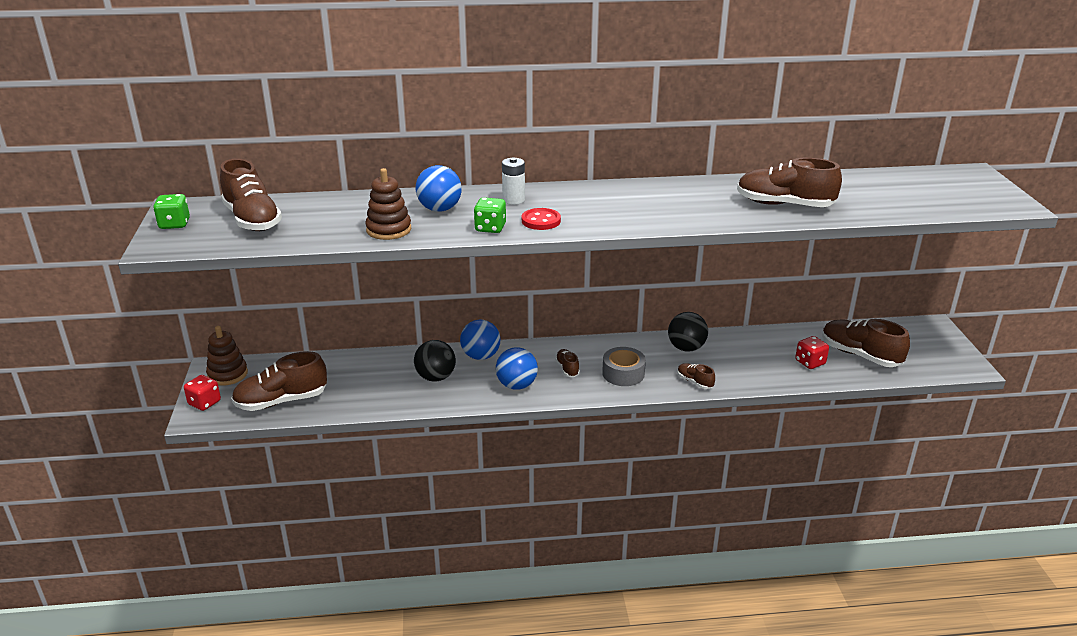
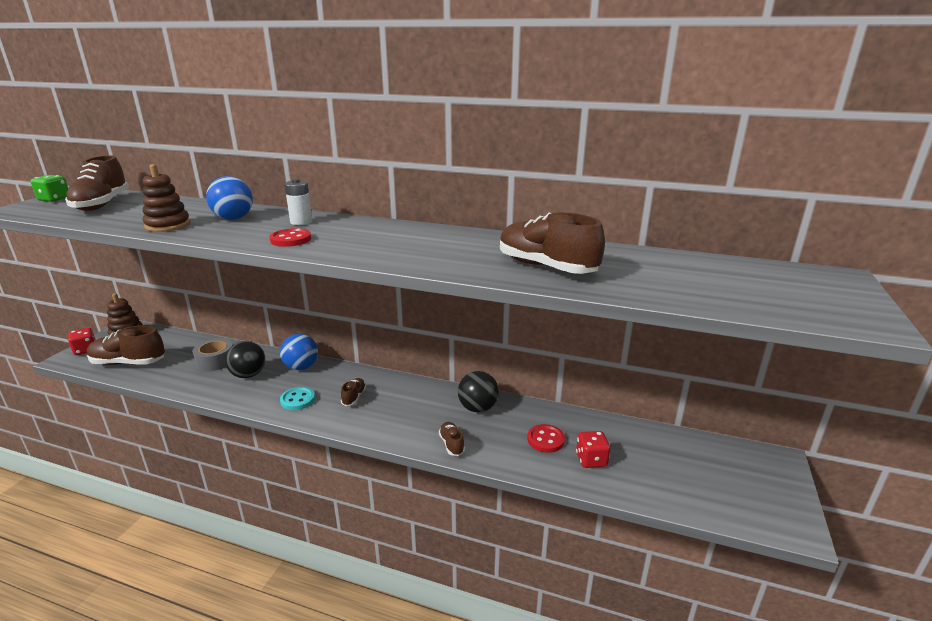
camera: 25 degrees right, 5 degrees down
(490, 228) = (240, 237): green dice -> none
(516, 385) = (297, 400): blue ball -> turquoise button
(623, 373) = (395, 416): grey tape -> grey tape (215, 361)
(764, 357) = (545, 440): none -> red button
(860, 355) = (657, 469): brown shoe -> none

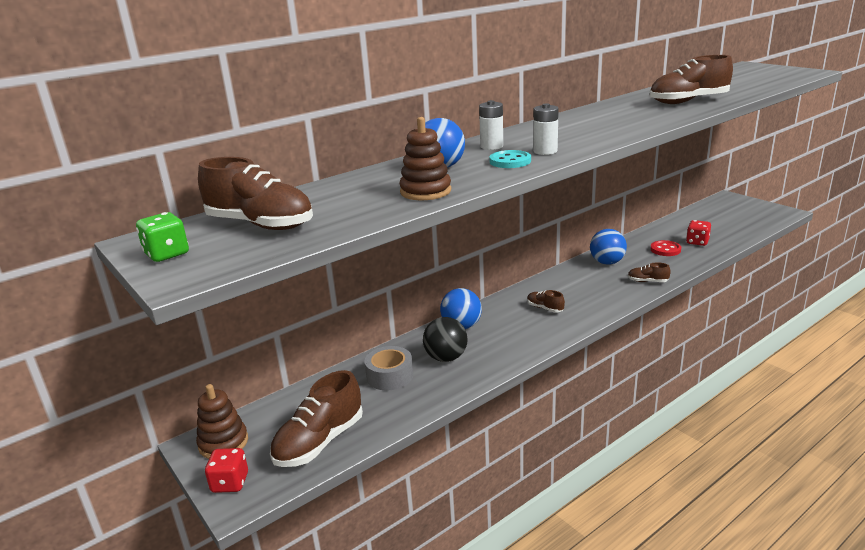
camera: 55 degrees left, 0 degrees up
(290, 239) = (545, 151): red button -> white battery
(297, 400) = (523, 336): turquoise button -> turquoise button (510, 161)
(478, 408) = (607, 262): black ball -> blue ball

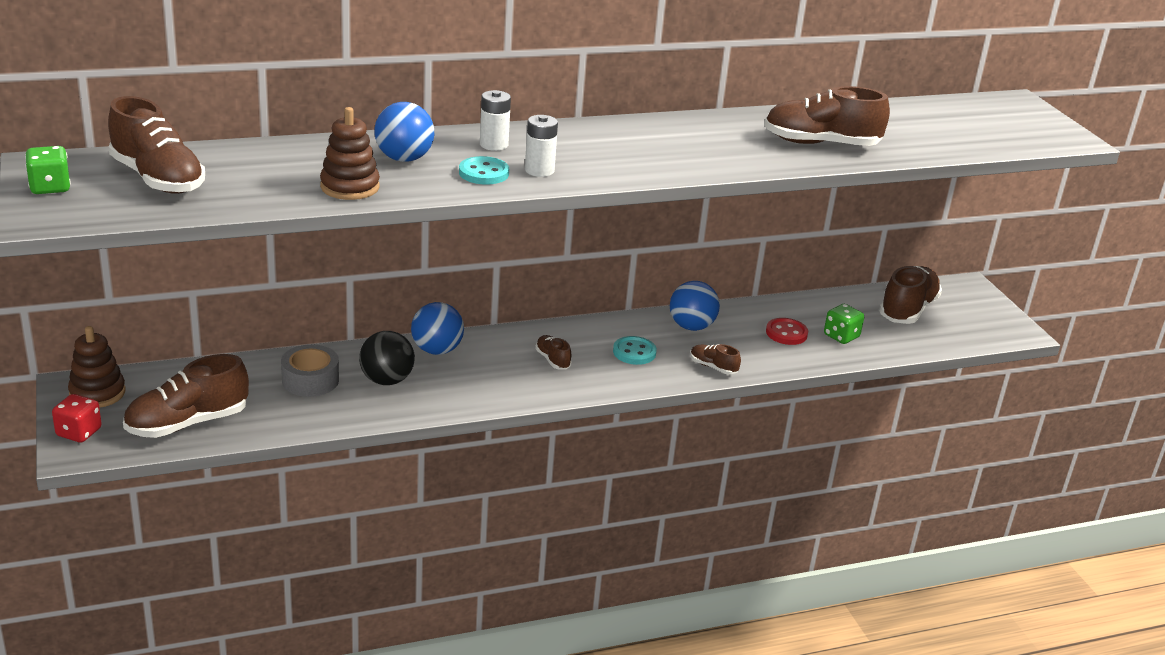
camera: 15 degrees right, 5 degrees up
(590, 287) = (634, 352): none -> turquoise button
(697, 242) = (841, 336): red dice -> green dice
(714, 218) = (907, 310): none -> brown shoe

